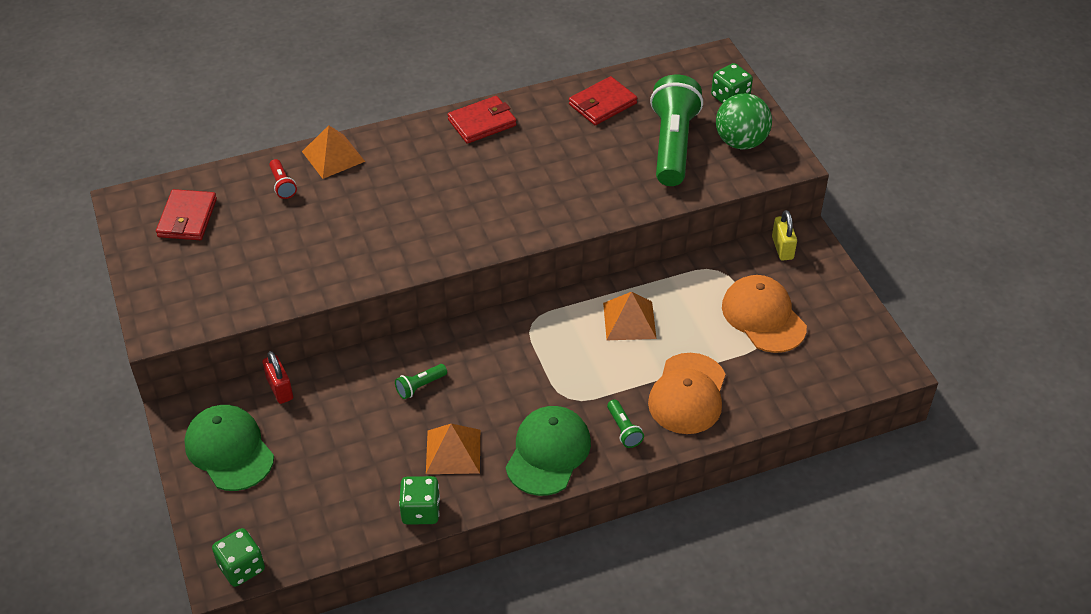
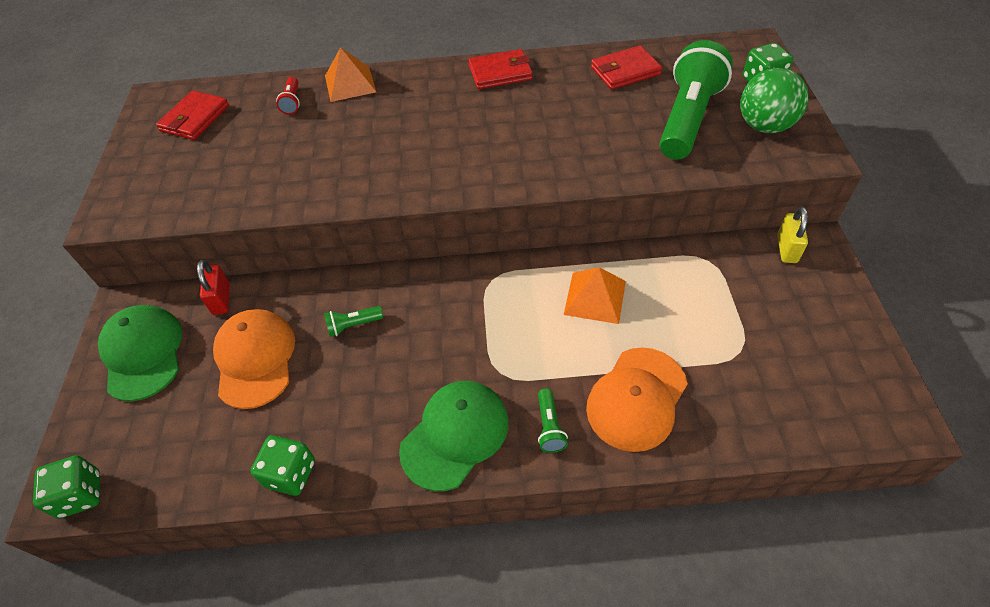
camera: 20 degrees right, 5 degrees up
(453, 451) = (355, 408): orange pyramid -> none
(763, 317) = (748, 323): orange cap -> orange cap (255, 359)

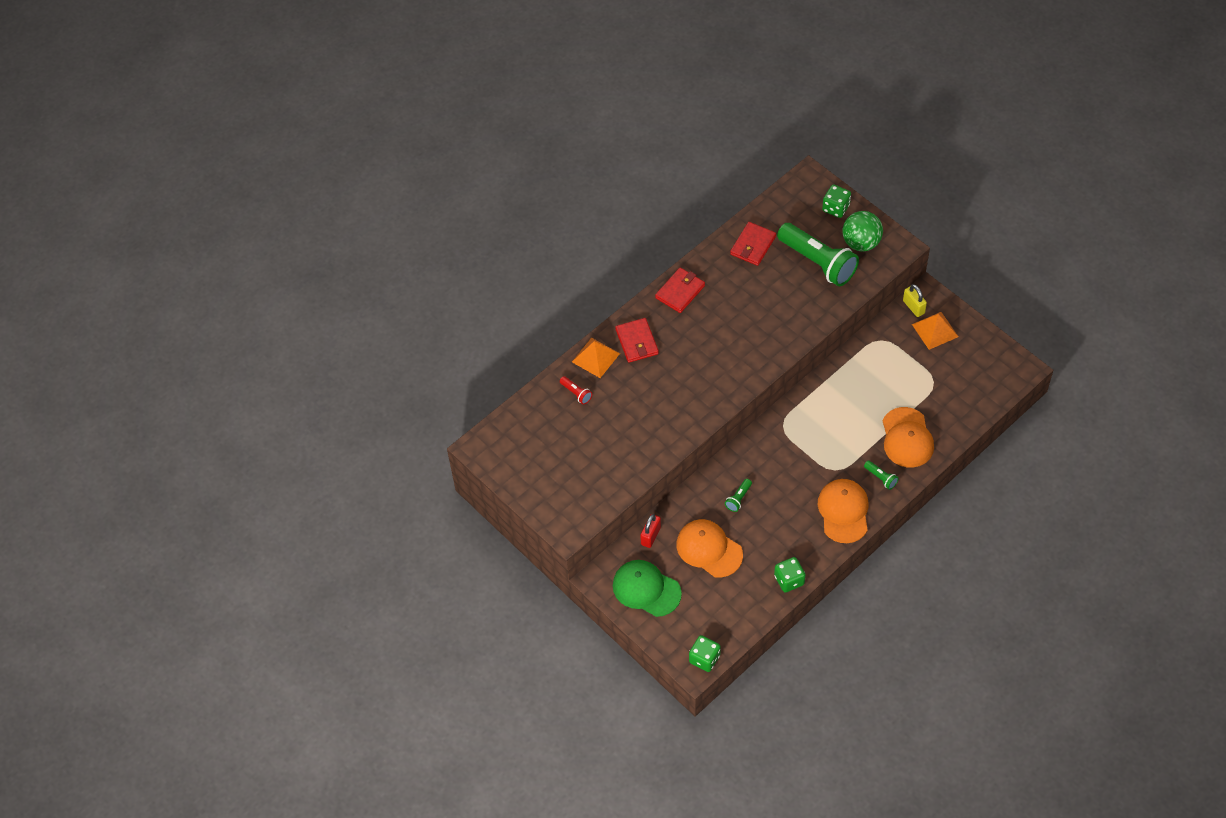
camera: 40 degrees left, 5 degrees up
(195, 118) = (529, 443): red wallet -> red wallet (637, 342)
(221, 299) = (650, 536): red padlock -> red padlock turned 75 degrees clockwise
(455, 435) = (843, 511): green cap -> orange cap
(595, 297) = (844, 399): orange pyramid -> orange pyramid (935, 330)
(687, 119) = (818, 262): green flashlight -> green flashlight turned 150 degrees clockwise

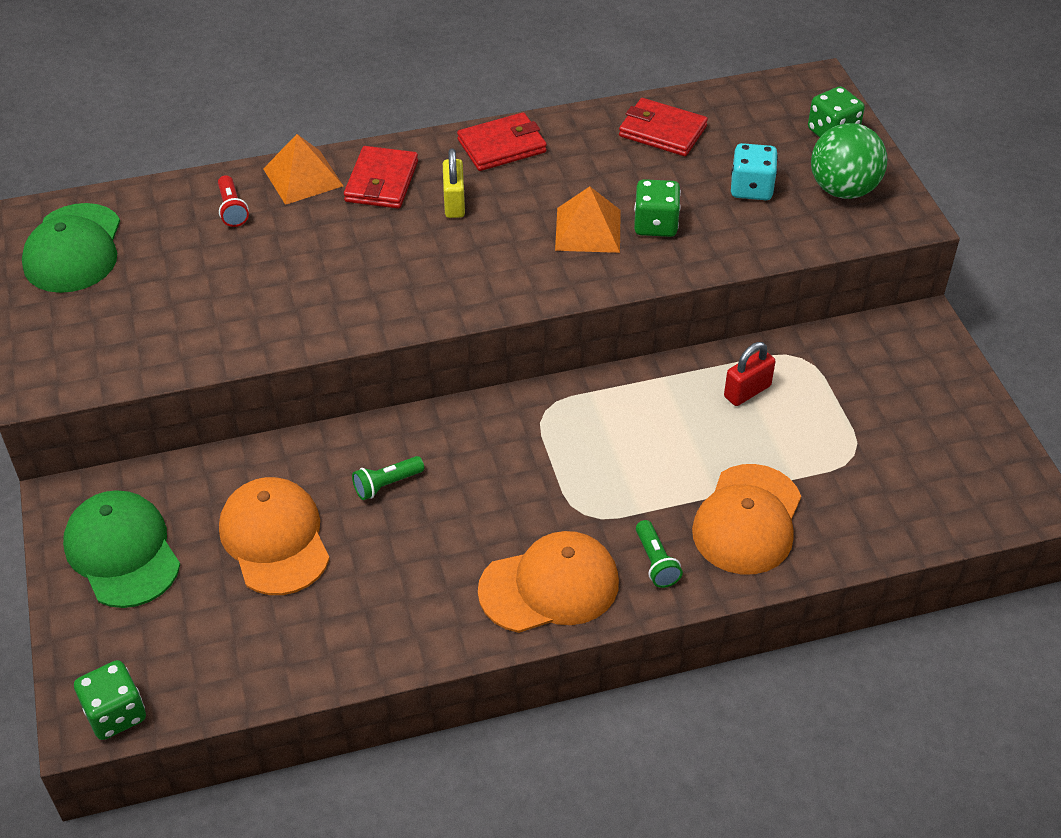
camera: 25 degrees right, 10 degrees down
(517, 453) = (73, 249): none -> green cap
(650, 536) = (200, 475): red padlock -> red padlock (747, 391)
(753, 245) = (662, 131): red wallet -> red wallet turned 60 degrees clockwise
(789, 580) = (368, 654): green dice -> green dice (655, 225)
(818, 262) = (751, 188): green flashlight -> turquoise dice
(843, 511) = (549, 586): orange cap -> orange cap turned 45 degrees clockwise
(913, 307) = (890, 334): yellow padlock -> yellow padlock (454, 203)
(935, 330) = (906, 380): orange pyramid -> orange pyramid (588, 229)

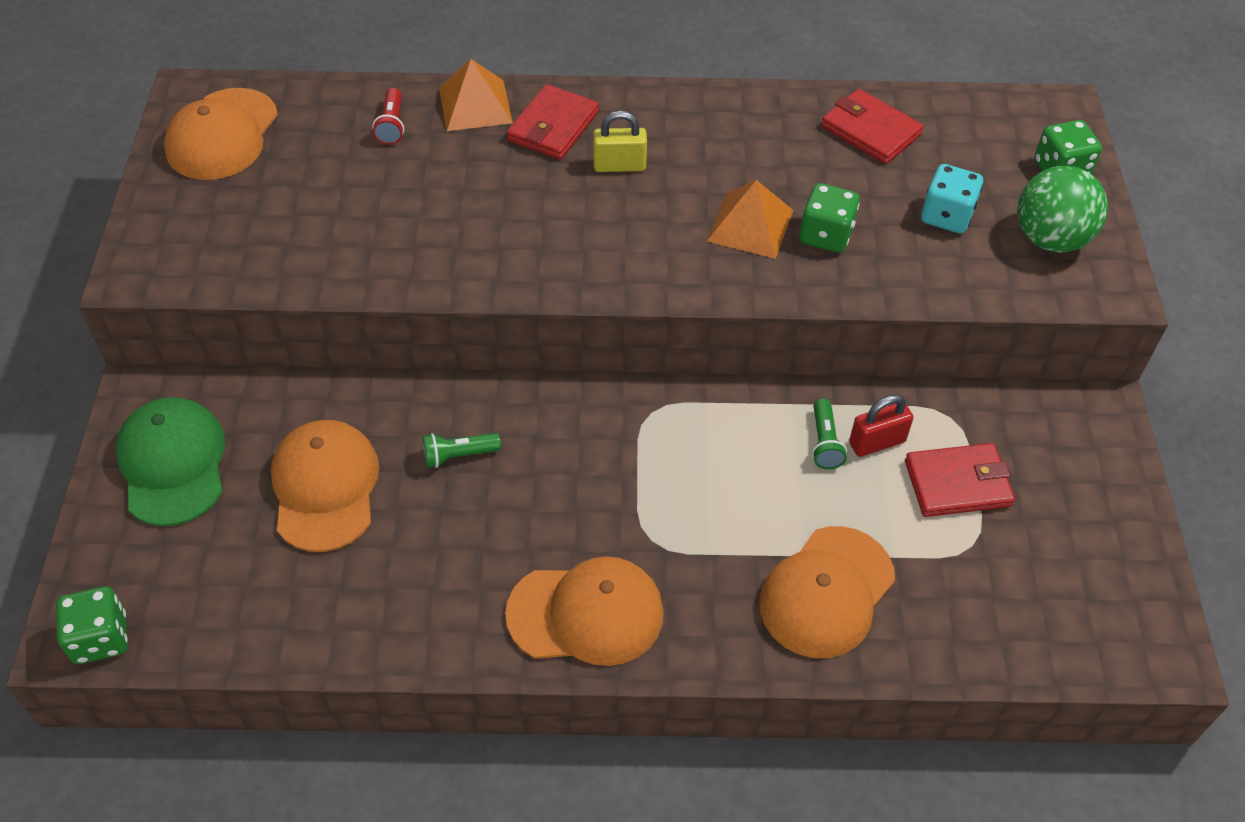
camera: 15 degrees right, 5 degrees up
(73, 249) = (222, 135): green cap -> orange cap
(454, 203) = (619, 166): yellow padlock -> yellow padlock turned 75 degrees clockwise
(502, 146) = (692, 112): red wallet -> red wallet (957, 483)
(655, 562) = (709, 615): green flashlight -> green flashlight (824, 442)

